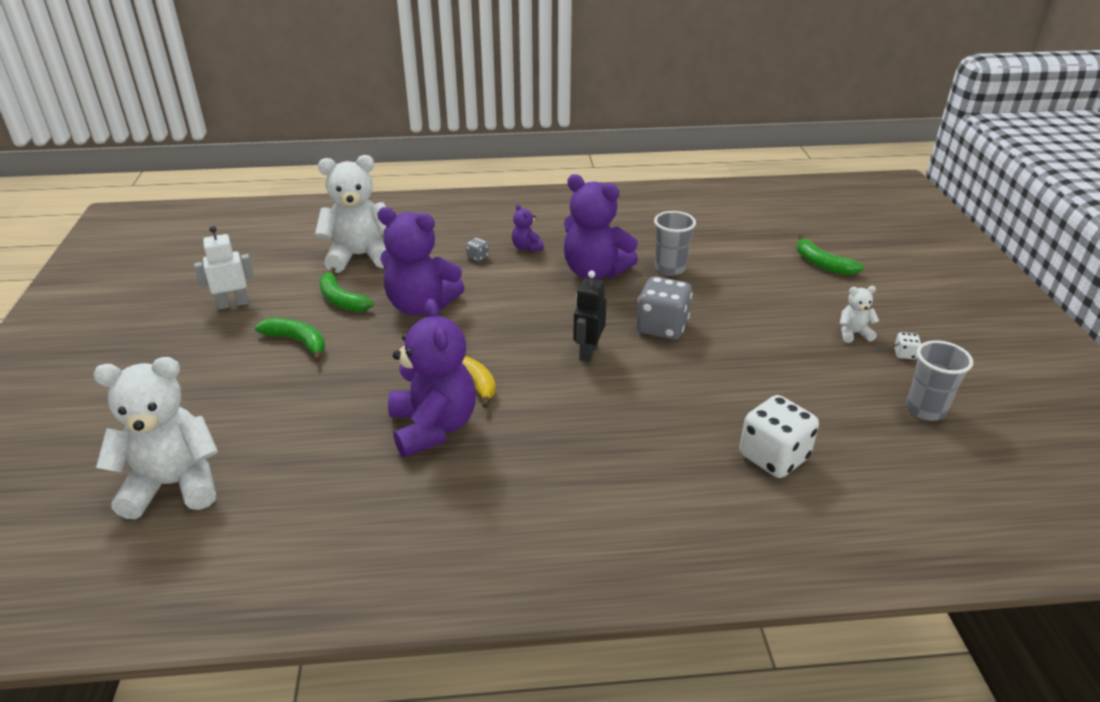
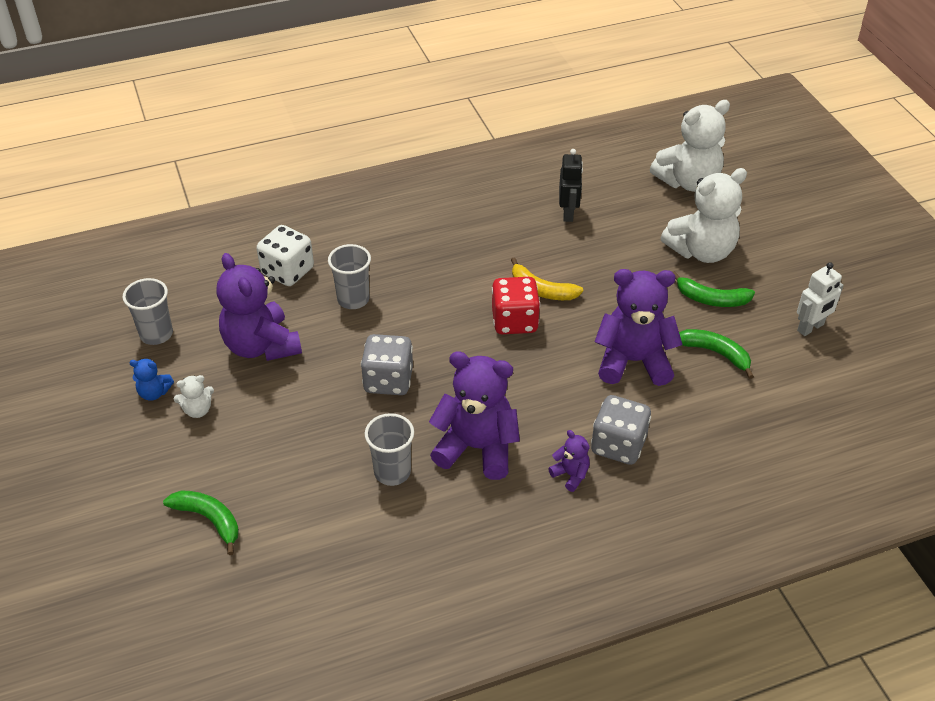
camera: 165 degrees right, 10 degrees up
(360, 256) = (748, 419): white teddy bear -> white teddy bear (701, 251)
(433, 427) = (546, 248): purple teddy bear -> purple teddy bear (261, 346)
(477, 257) = (618, 445): grey dice -> grey dice, size x2.34
(515, 356) = (514, 321): none -> red dice
(588, 352) = (451, 337): black robot -> black robot (568, 213)
(690, 408) = (353, 299): none -> grey cup
(904, 354) = (154, 393): white dice -> blue teddy bear

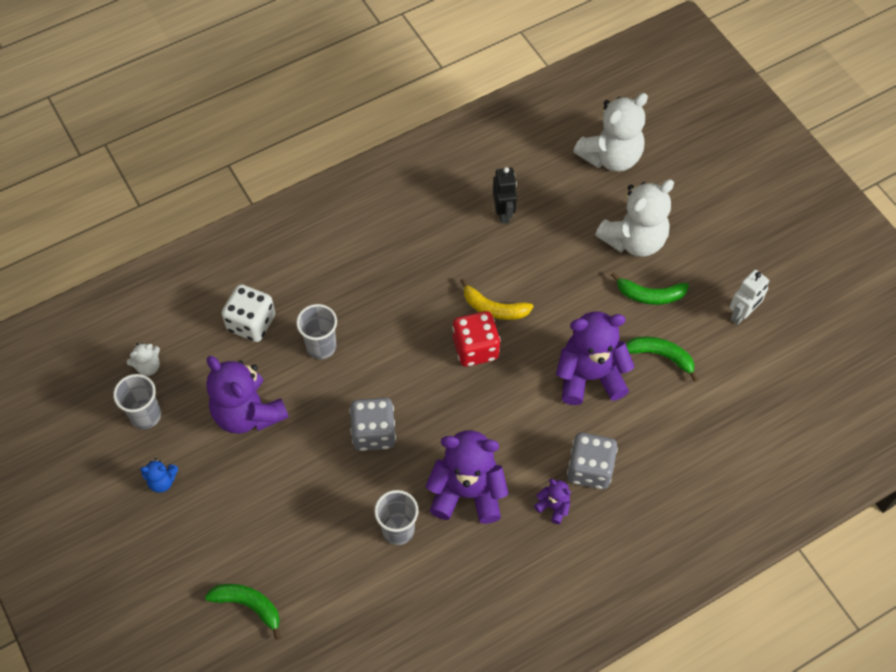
camera: 10 degrees left, 15 degrees up
(198, 410) = (208, 493): white teddy bear -> white teddy bear (148, 366)

